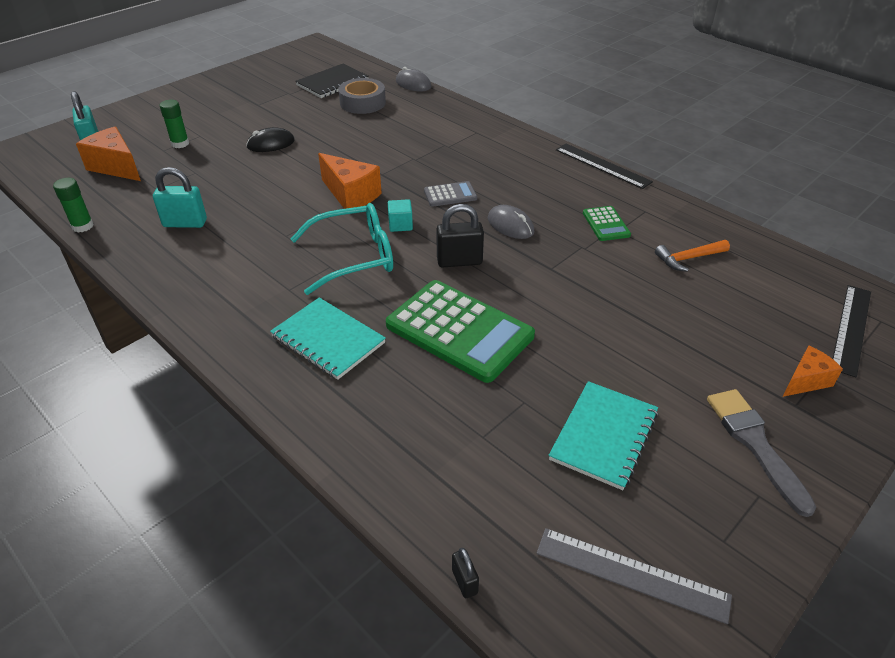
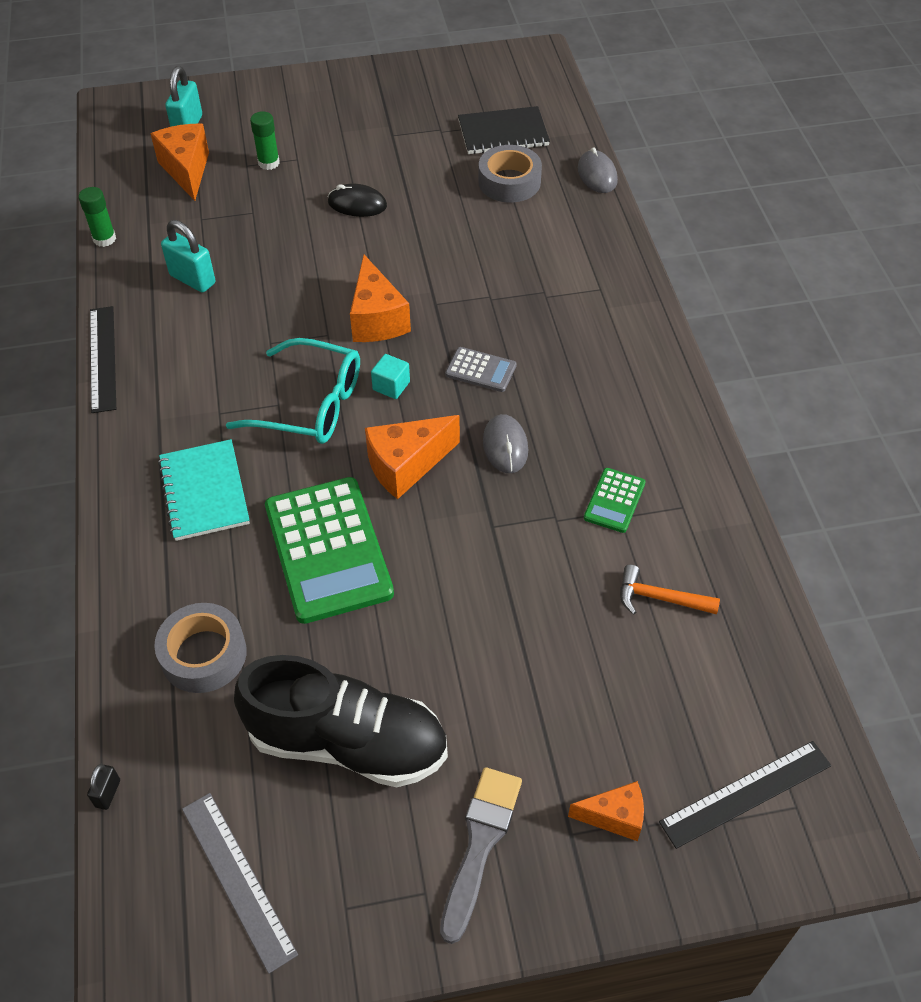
camera: 35 degrees right, 10 degrees up
(438, 440) = (203, 654): none -> grey tape
(459, 261) = (406, 466): black padlock -> orange cheese
(602, 166) = (702, 414): black ruler -> black ruler (102, 358)
(603, 436) = (347, 742): turquoise notebook -> black shoe

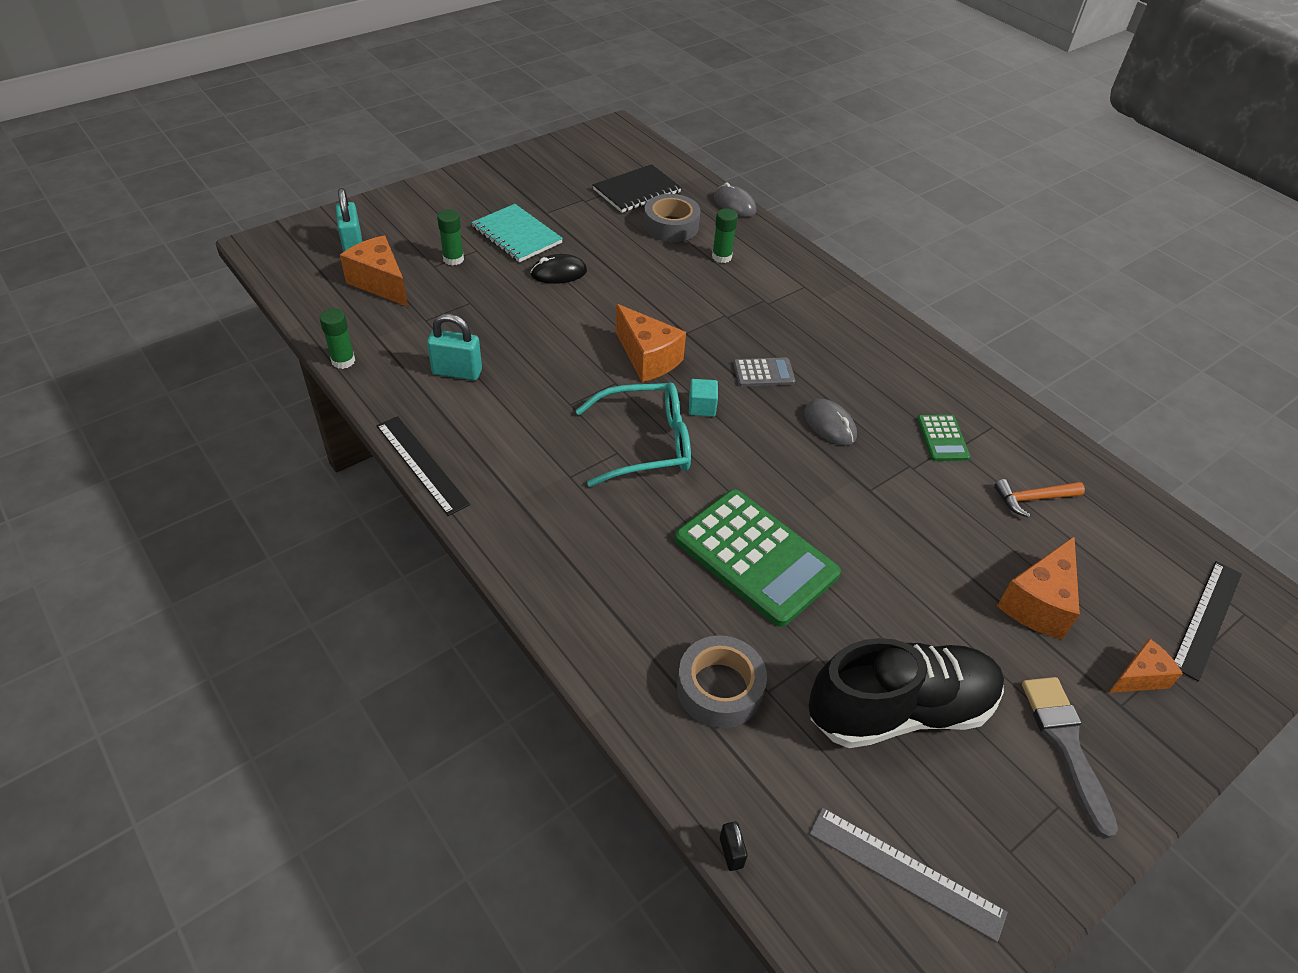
camera: 30 degrees left, 5 degrees down
(204, 492) = (609, 547): turquoise notebook -> turquoise notebook (517, 235)
(406, 466) = (765, 466): orange cheese -> orange cheese (1038, 603)
(536, 231) = (721, 257): none -> green glue stick

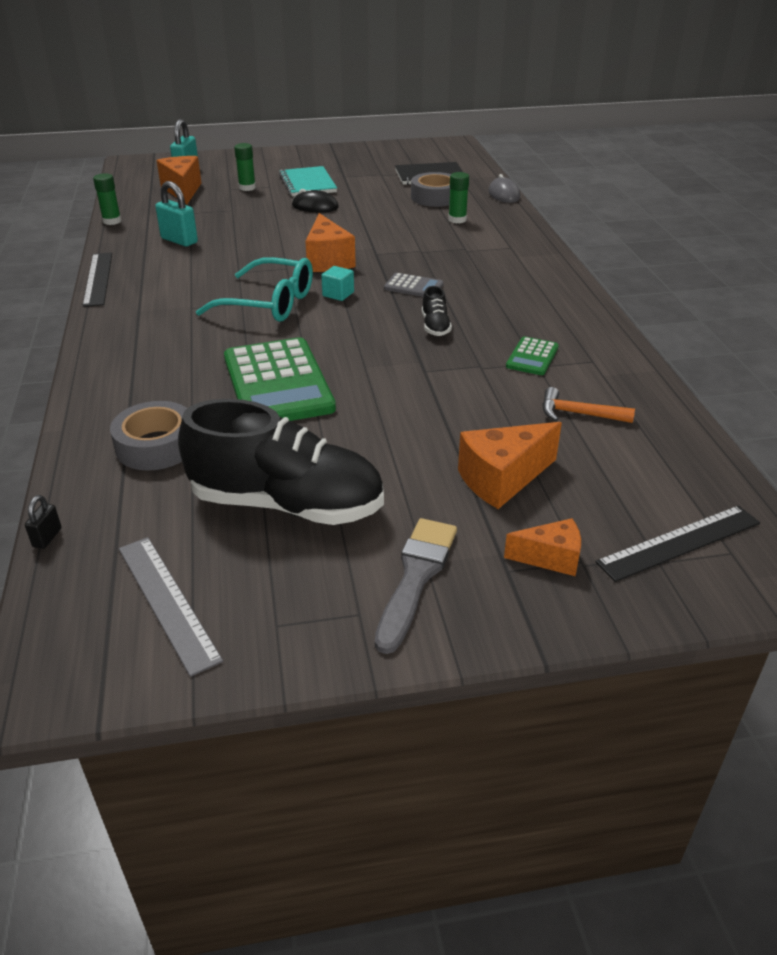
camera: 30 degrees right, 10 degrees down
(829, 425) = (435, 326): grey mouse -> black shoe

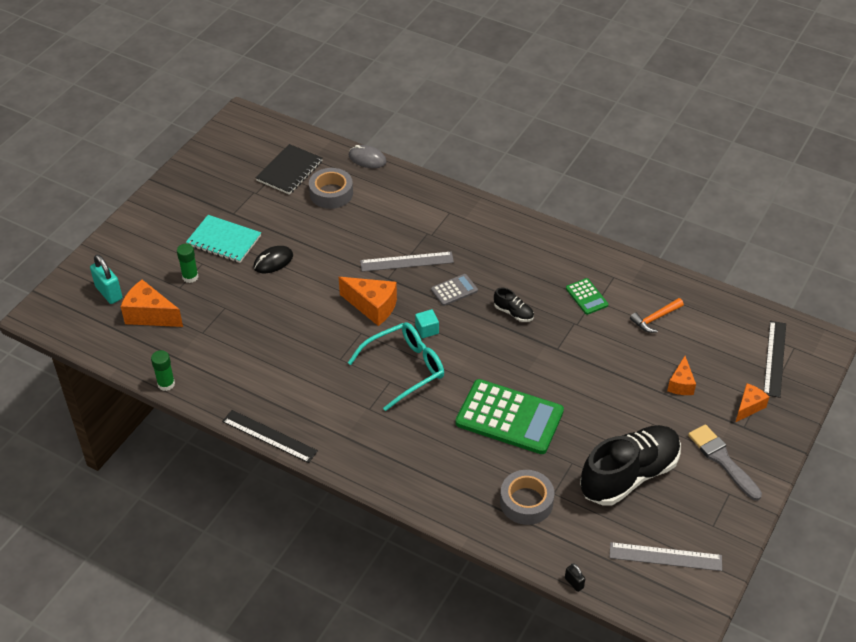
camera: 50 degrees left, 10 degrees up
(179, 240) = (250, 363): turquoise padlock -> none
(411, 253) = (406, 261): none -> grey ruler
(457, 220) = (381, 208): green glue stick -> none
(502, 479) = (681, 384): orange cheese -> orange cheese, size x0.62

